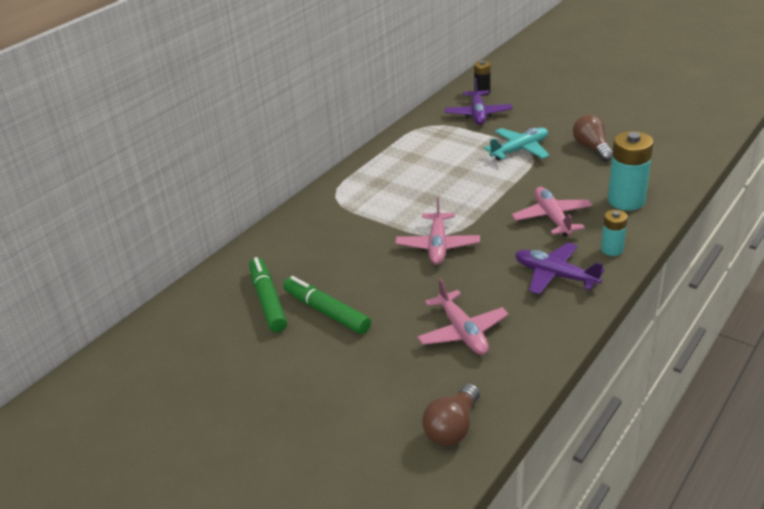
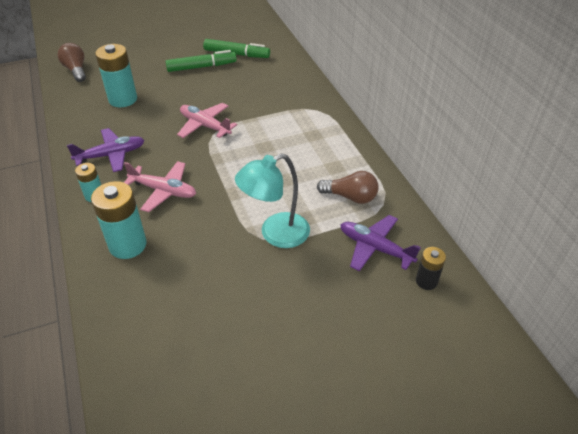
camera: 120 degrees right, 10 degrees up
(462, 332) = (123, 99): pink plane -> turquoise battery
(520, 150) = (275, 234): turquoise plane -> turquoise lamp
(592, 148) = (223, 285): brown light bulb -> brown light bulb (350, 197)

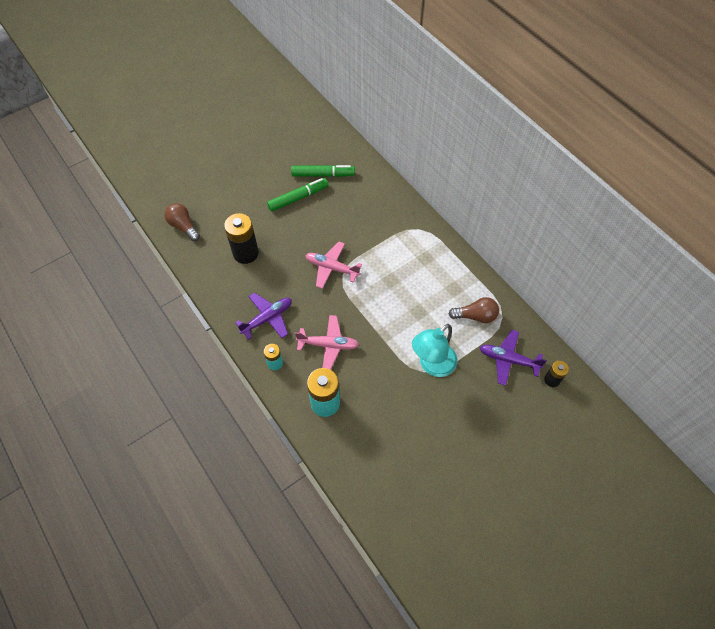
camera: 15 degrees left, 15 degrees up
(123, 99) = (245, 253): turquoise battery -> black battery

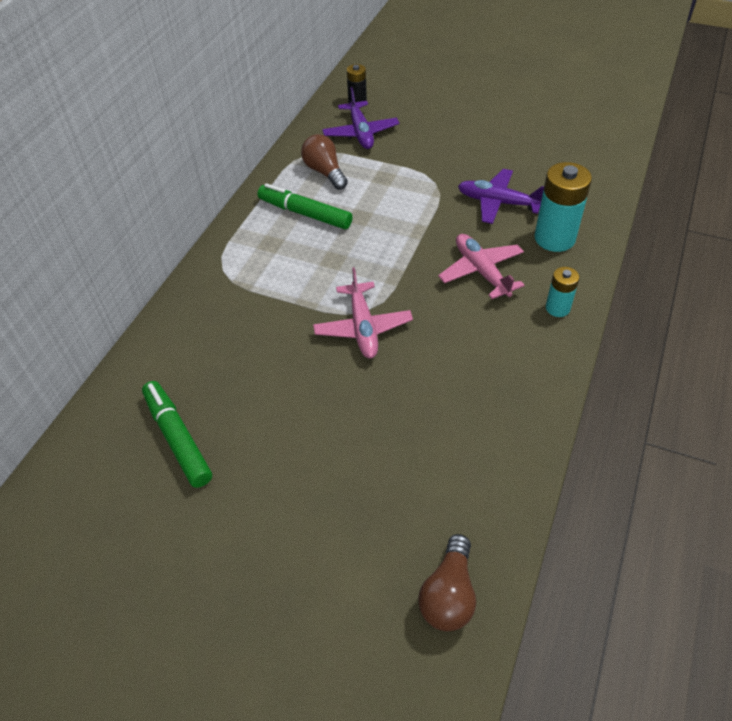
camera: 120 degrees left, 10 degrees down
(245, 253) = (423, 450): black battery -> none
(267, 318) = (506, 353): purple plane -> purple plane (498, 203)
(298, 198) = (255, 445): green marker -> green marker (305, 213)
(432, 365) = (420, 179): turquoise lamp -> none

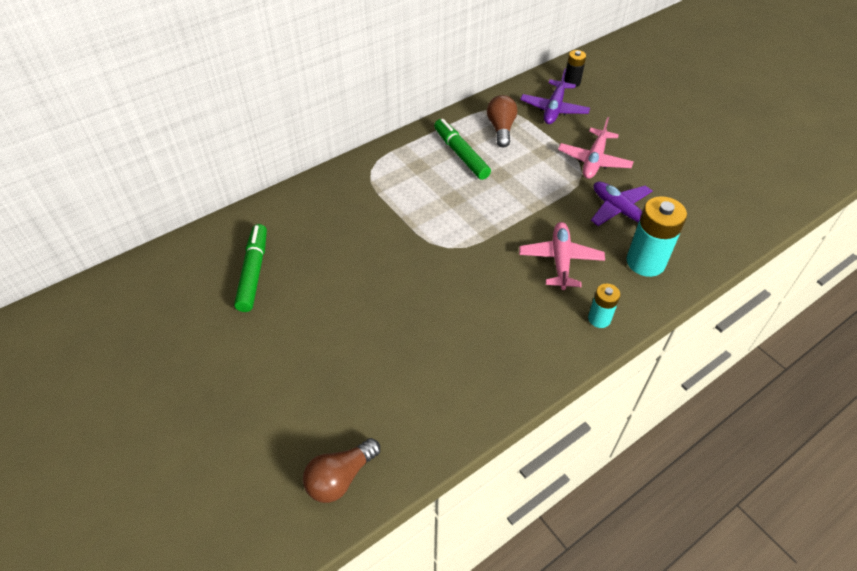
camera: 30 degrees right, 0 degrees up
(363, 327) = (434, 259): pink plane -> pink plane (594, 160)

